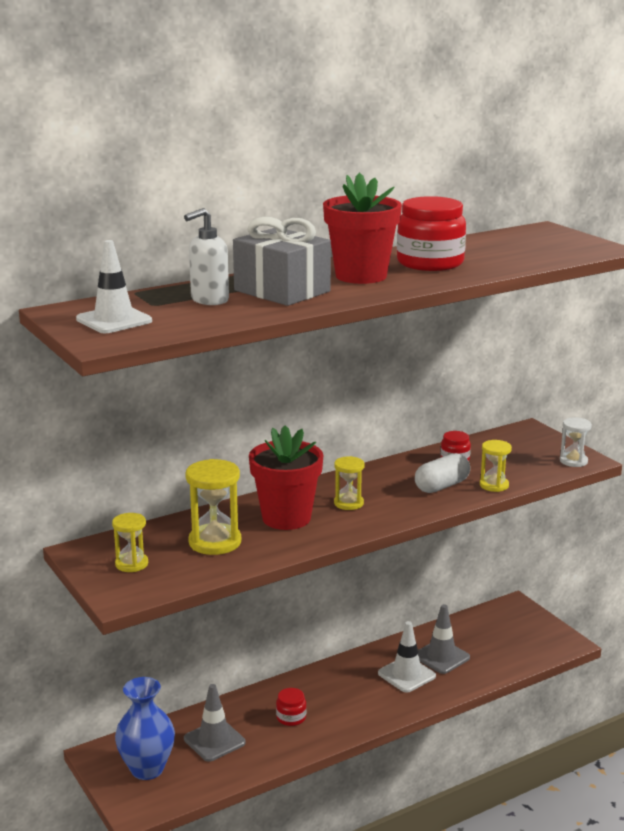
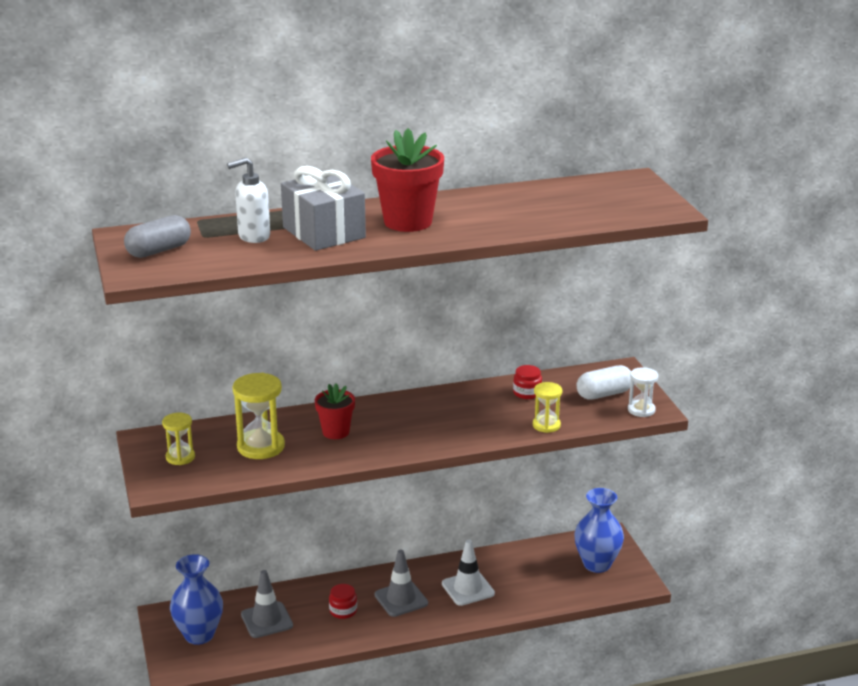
camera: 15 degrees right, 5 degrees up
(114, 320) = (159, 251): white traffic cone -> grey capsule
(286, 518) = (336, 432): red flower pot -> red flower pot, size x0.59
(348, 503) = (400, 425): yellow hourglass -> none
(430, 263) = (484, 212): red jar -> none
(441, 657) = (509, 577): grey traffic cone -> grey traffic cone (401, 599)
(442, 486) = (496, 419): white capsule -> white capsule (604, 394)
(518, 632) = (597, 564): none -> blue vase

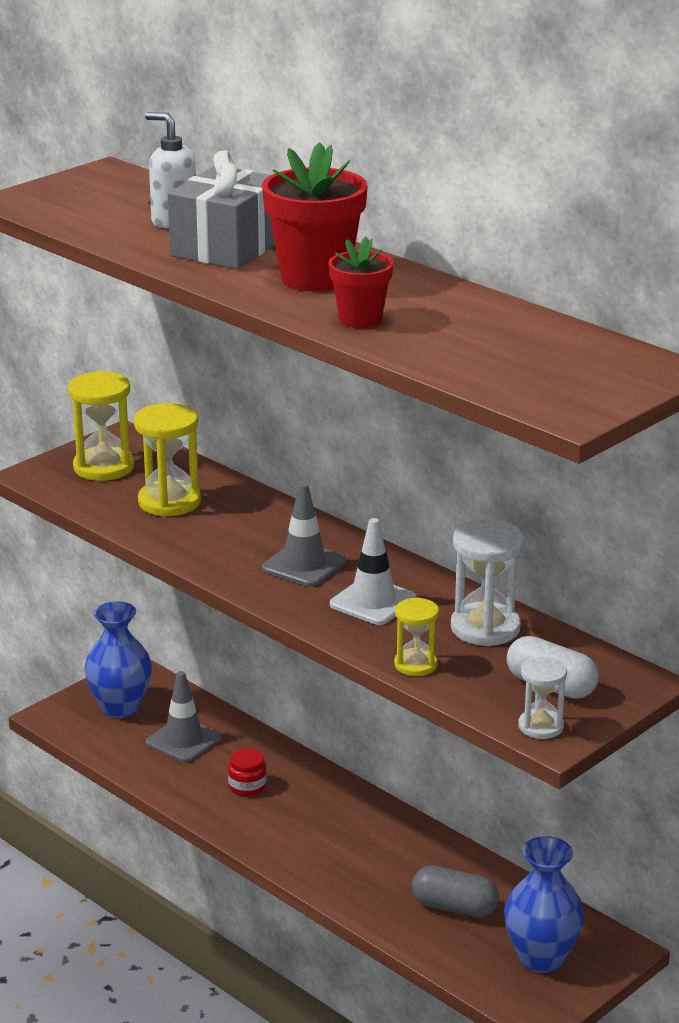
camera: 60 degrees right, 0 degrees up
(159, 251) = (85, 194): grey capsule -> grey capsule (454, 907)
(180, 457) = (103, 467): yellow hourglass -> yellow hourglass, size x1.66
(336, 432) = (247, 533): red flower pot -> red flower pot (360, 319)
(401, 599) = (308, 820): grey traffic cone -> grey traffic cone (304, 565)
(468, 589) = (378, 864): white traffic cone -> white traffic cone (373, 602)
(527, 393) = (485, 628): red jar -> white hourglass

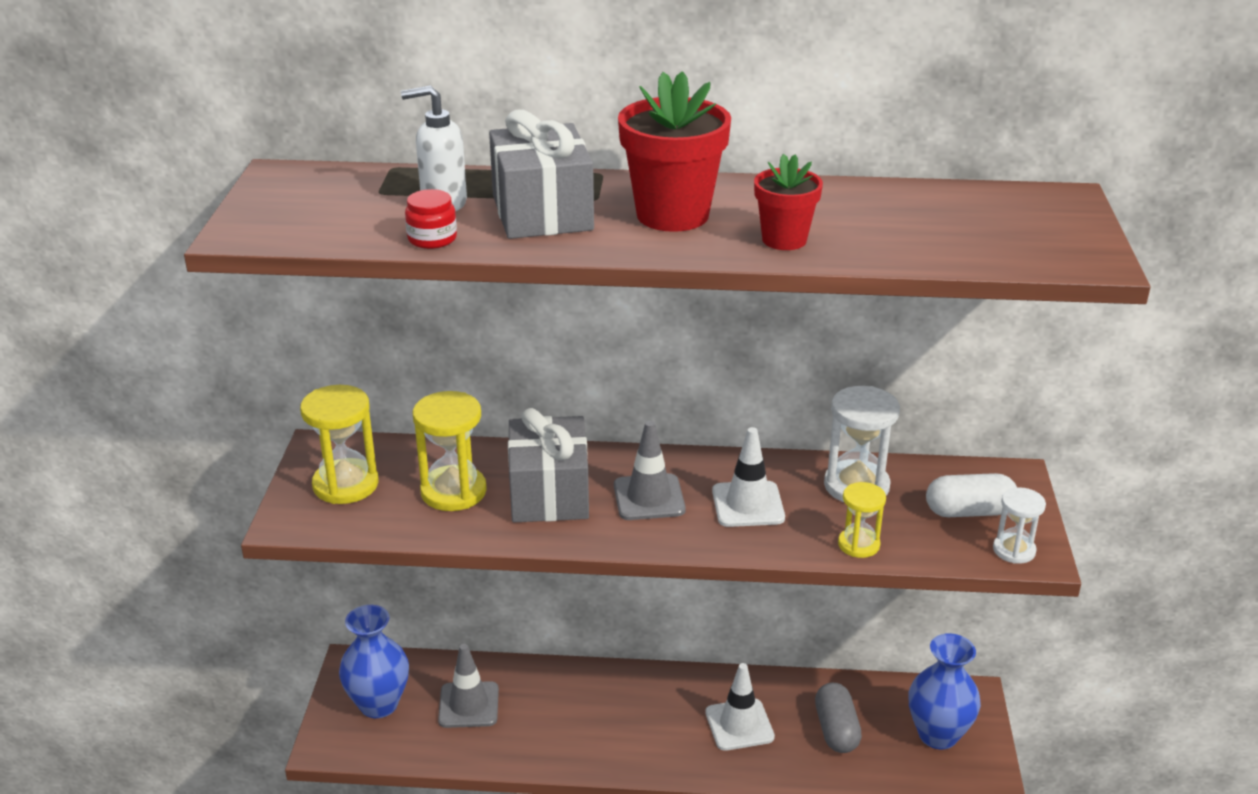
camera: 40 degrees left, 5 degrees up
(234, 531) = (549, 494): none -> grey gift
(247, 786) = (568, 717): red jar -> red jar (432, 239)
(376, 861) = (739, 725): none -> white traffic cone
(454, 907) = (836, 730): grey capsule -> grey capsule turned 75 degrees counterclockwise

